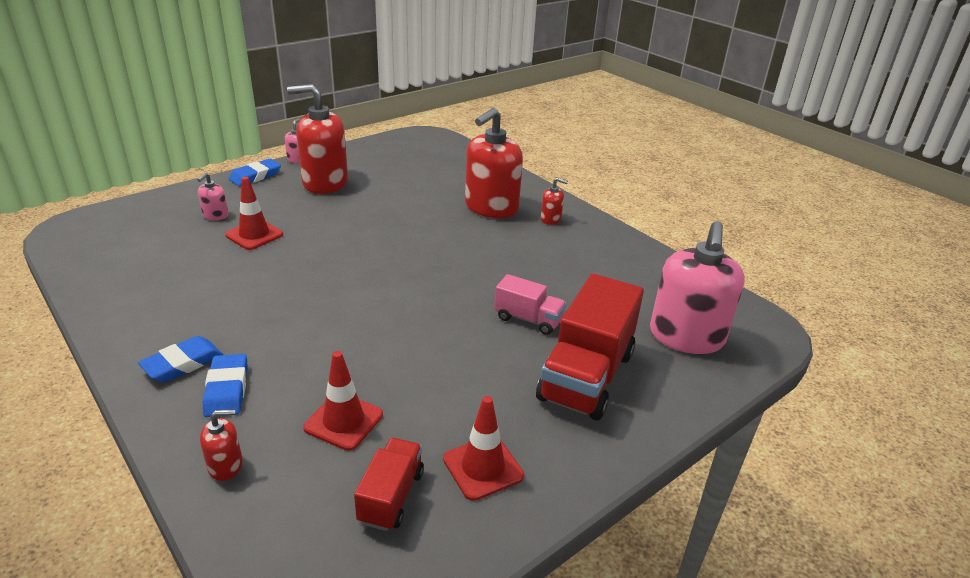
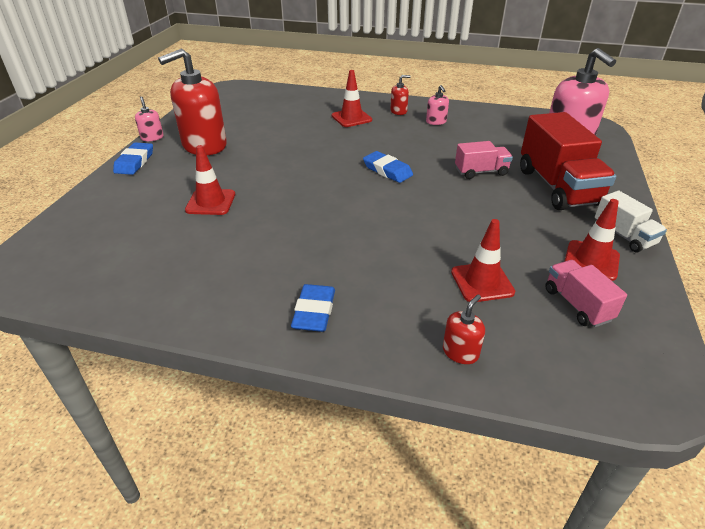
camera: 35 degrees left, 5 degrees up
(215, 215) = (150, 203): pink soap dispenser -> pink soap dispenser (436, 122)
(227, 389) = (376, 308): blue eraser -> blue eraser (387, 170)
(391, 497) = (577, 304): red truck -> pink truck
(491, 207) = (351, 118): red soap dispenser -> red traffic cone
(566, 466) = (623, 236): none -> white truck

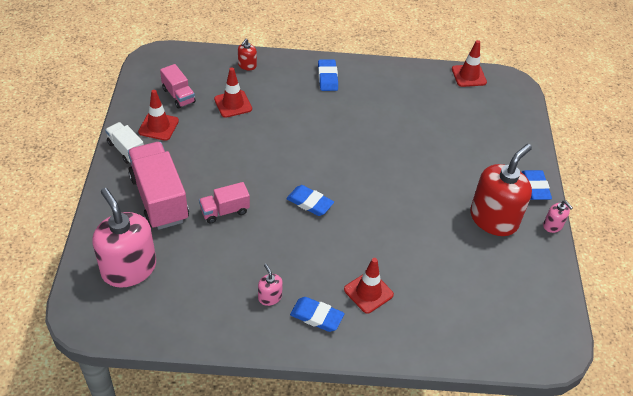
camera: 165 degrees right, 10 degrees up
(211, 202) = (437, 149): red traffic cone -> red traffic cone (469, 76)
(398, 111) = (316, 316): red soap dispenser -> blue eraser
(557, 187) = (159, 198): red truck -> pink truck

